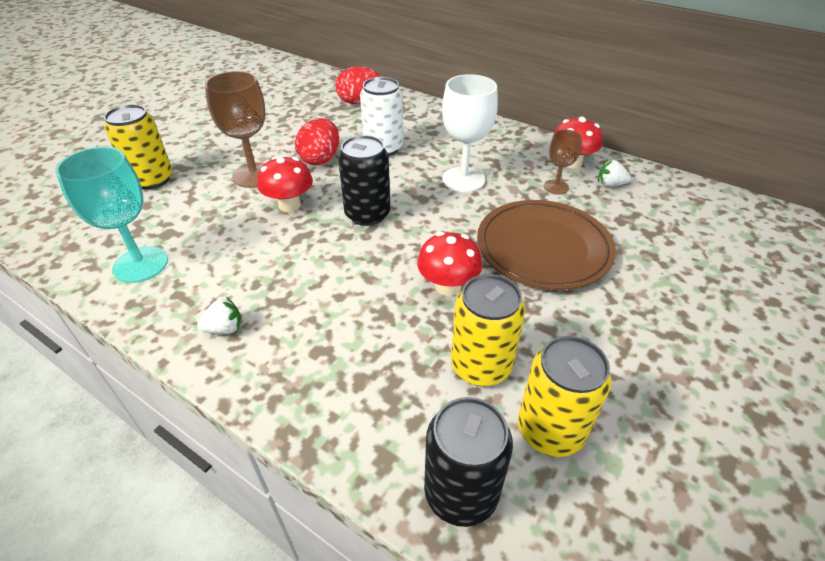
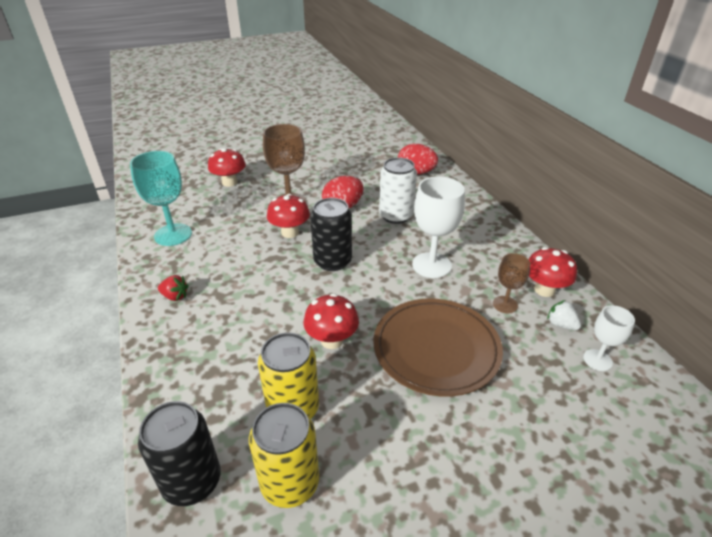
camera: 35 degrees right, 5 degrees down
(152, 179) = (229, 182): yellow can -> red mushroom
(224, 328) = (175, 296): white strawberry -> red strawberry
(659, 199) = (597, 360): none -> white goblet

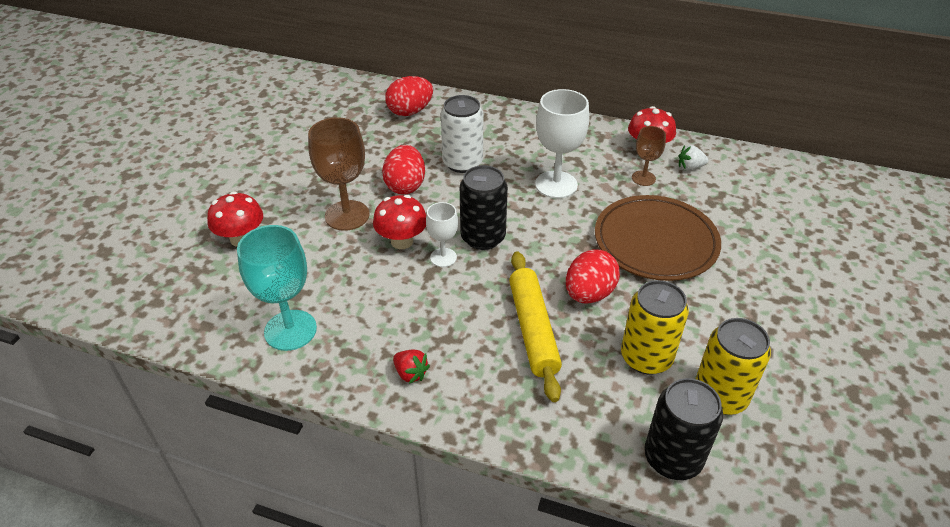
camera: 50 degrees left, 5 degrees up
(175, 296) = (410, 373): red strawberry -> red strawberry turned 75 degrees clockwise
(265, 330) = (532, 329): none -> yellow rolling pin
(332, 340) = (589, 294): red mushroom -> red egg
(597, 360) = (737, 175): white goblet -> white goblet (443, 257)

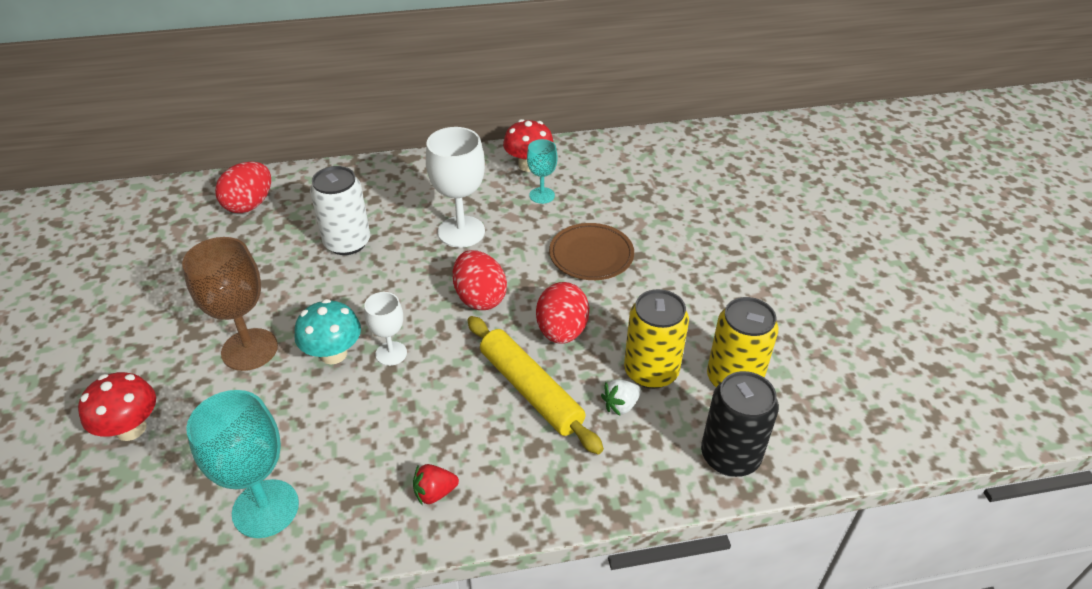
camera: 30 degrees left, 0 degrees up
(402, 241) = (333, 354): red mushroom -> turquoise mushroom
(405, 186) = (298, 290): red egg -> red egg (480, 298)
(410, 373) = (435, 493): red strawberry -> red strawberry turned 150 degrees clockwise
(483, 237) = (420, 315): black can -> none
(643, 178) = (542, 195): brown goblet -> turquoise goblet
(655, 242) = (591, 255): brown plate -> brown plate, size x0.65
(690, 167) = (578, 170): white strawberry -> white strawberry (620, 405)

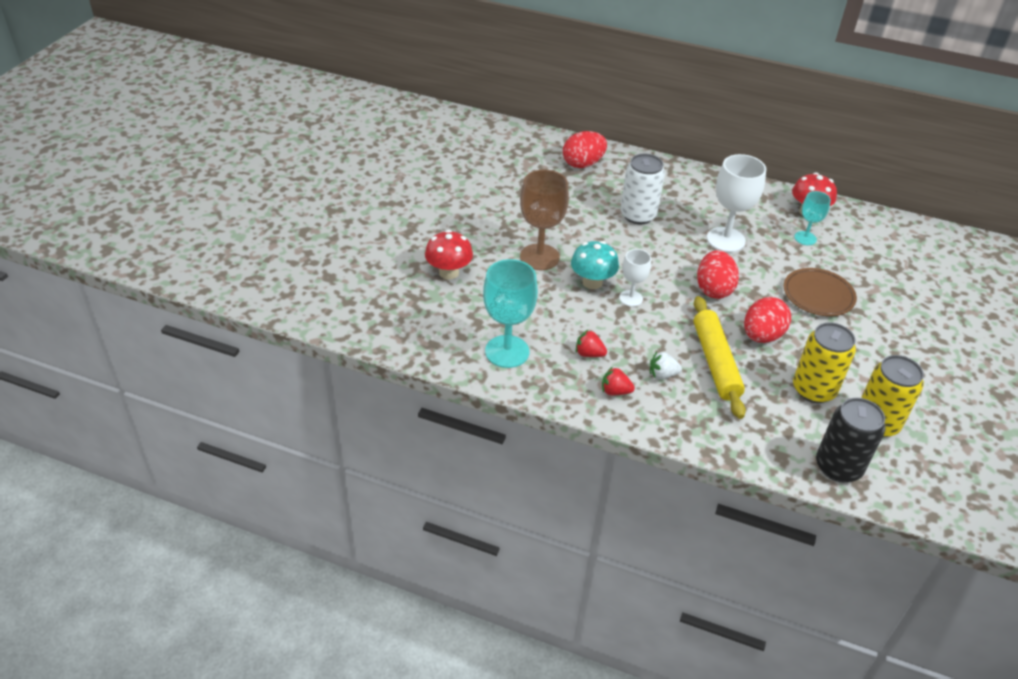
camera: 30 degrees right, 0 degrees up
(376, 456) = (589, 354): none -> red strawberry
(620, 405) = (776, 400): white strawberry -> white strawberry (662, 375)

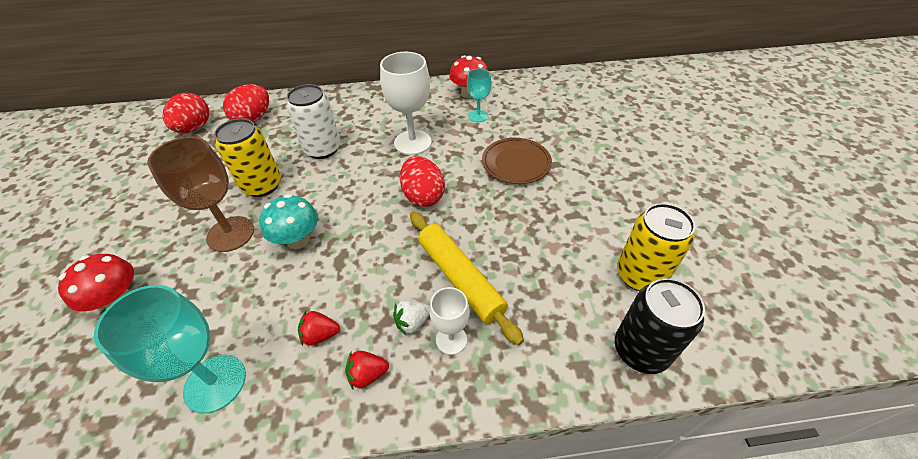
camera: 25 degrees left, 5 degrees up
(631, 298) = (345, 241): white goblet -> white goblet (451, 339)
(761, 336) = (489, 227): red egg -> red egg (194, 128)
(813, 390) = (566, 265): yellow can -> yellow can (262, 185)

